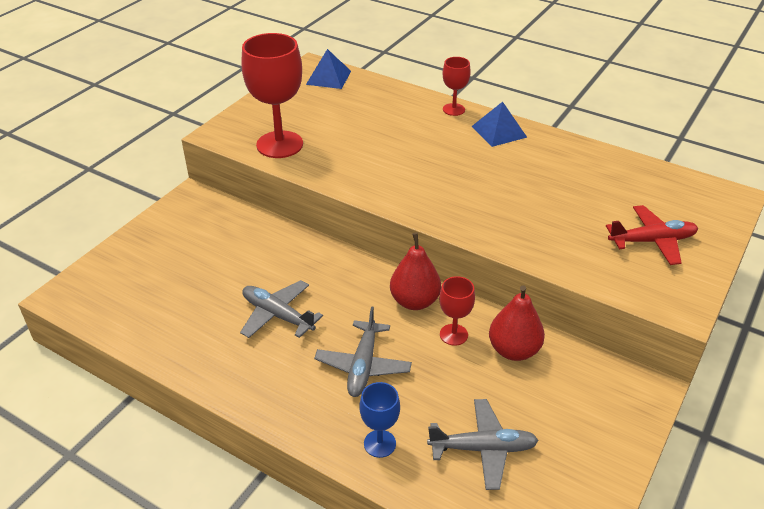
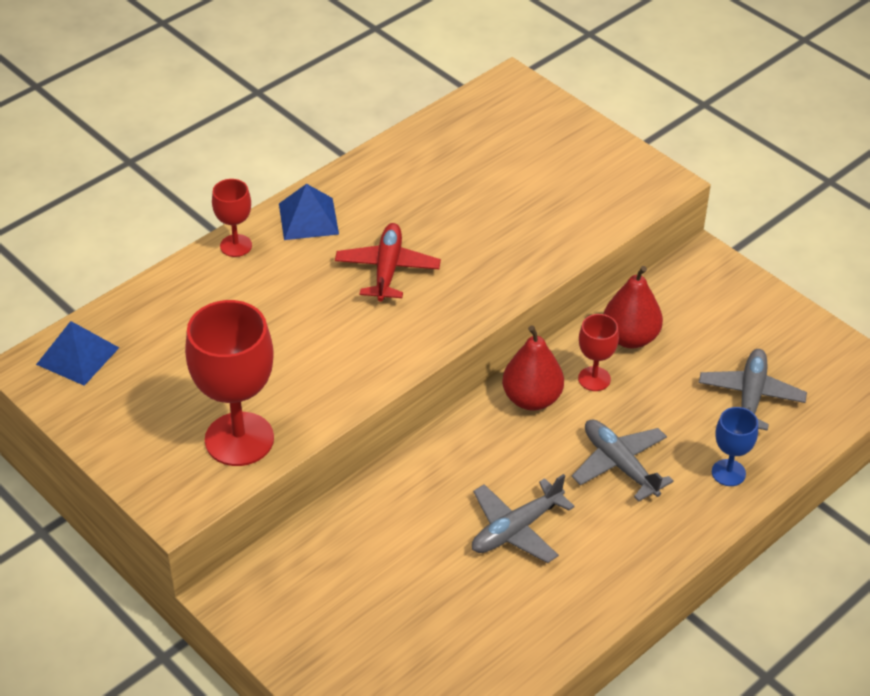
camera: 75 degrees left, 5 degrees up
(363, 366) = (620, 465): grey plane -> grey plane turned 150 degrees counterclockwise
(652, 241) = (562, 165): red plane -> red plane (387, 269)

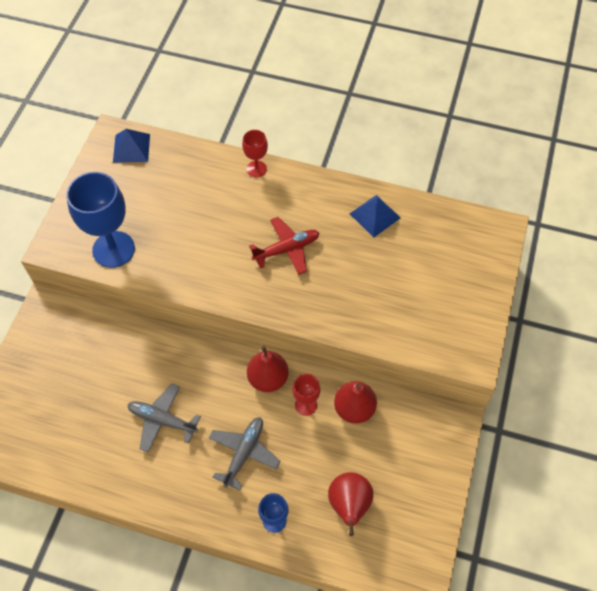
camera: 60 degrees right, 15 degrees up
(239, 439) = (113, 249): red goblet -> blue goblet
(308, 218) = (302, 190): blue pyramid -> blue pyramid (375, 215)
(750, 396) = (349, 505): grey plane -> red pear

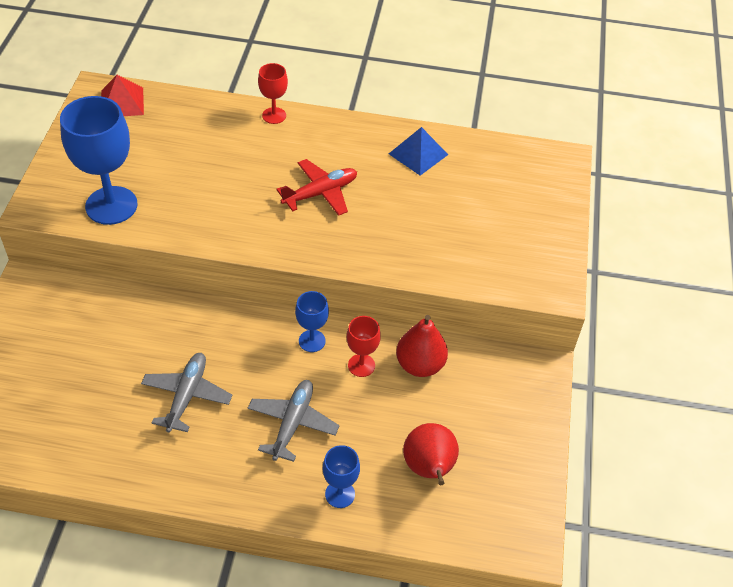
camera: 10 degrees left, 10 degrees down
(131, 148) = (122, 102): blue pyramid -> red pyramid
(162, 420) = (187, 396): grey plane -> grey plane turned 90 degrees clockwise
(268, 378) = (312, 341): red pear -> blue goblet

